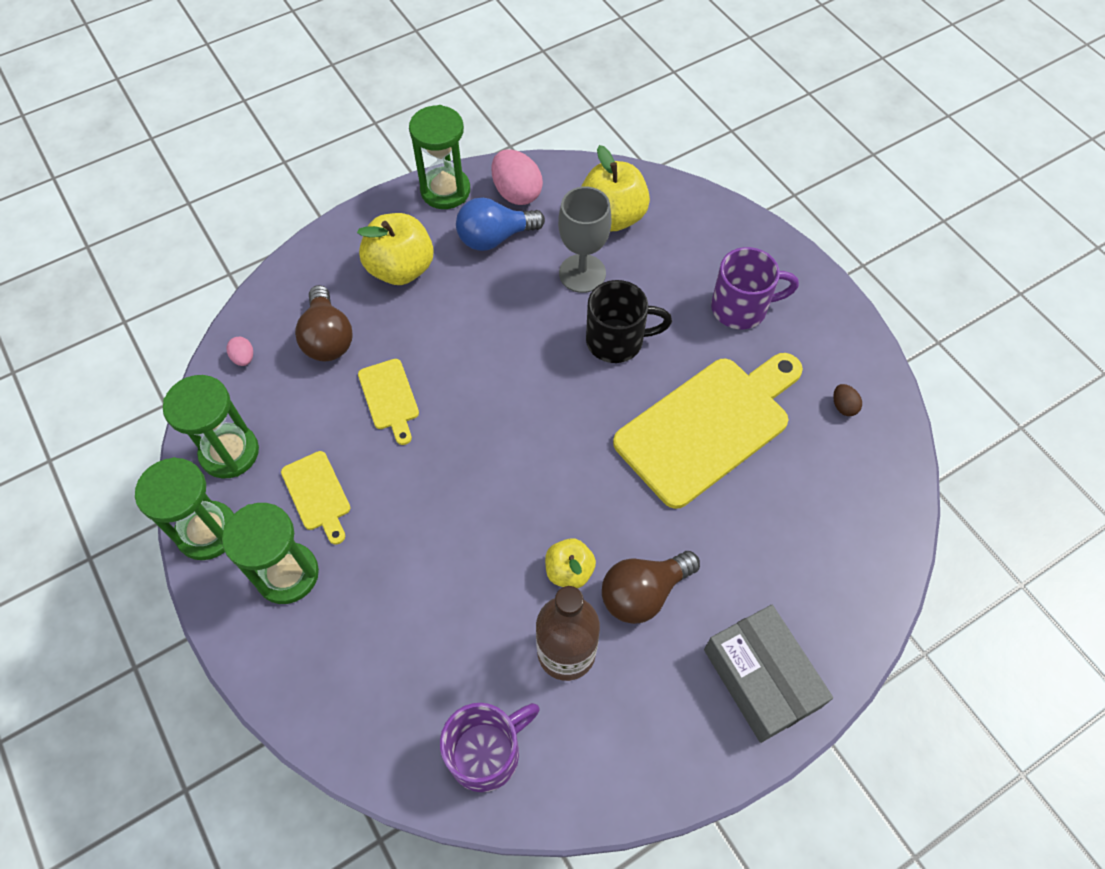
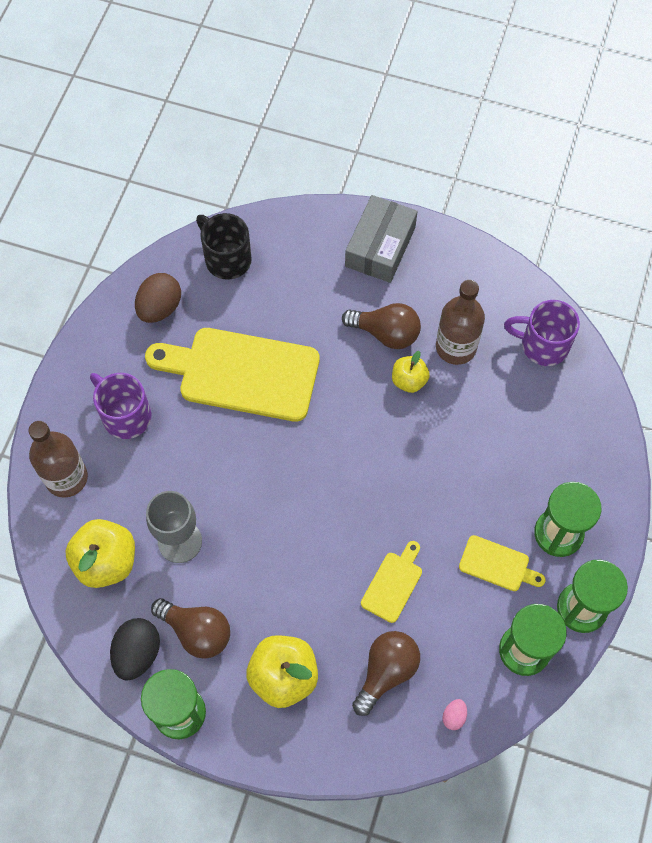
camera: 130 degrees left, 5 degrees up
(317, 494) = (497, 565): yellow cutting board -> yellow cutting board turned 90 degrees clockwise
(495, 238) = (197, 632): blue light bulb -> brown light bulb
(517, 193) = (137, 653): pink egg -> black egg
(617, 341) = (220, 474): black mug -> black mug (227, 259)
(715, 233) = (66, 478): none -> brown bottle
(843, 406) = (160, 308): brown egg -> brown egg, size x2.03

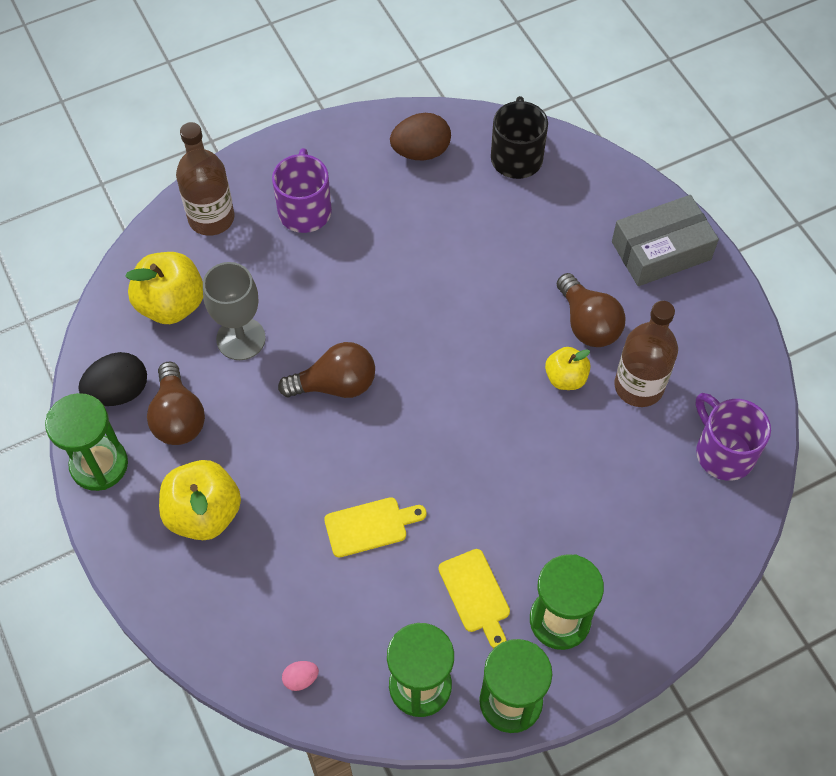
camera: 45 degrees right, 5 degrees down
(242, 373) = (431, 254): yellow cutting board -> none
(386, 672) = (286, 589): brown light bulb -> brown light bulb (335, 385)

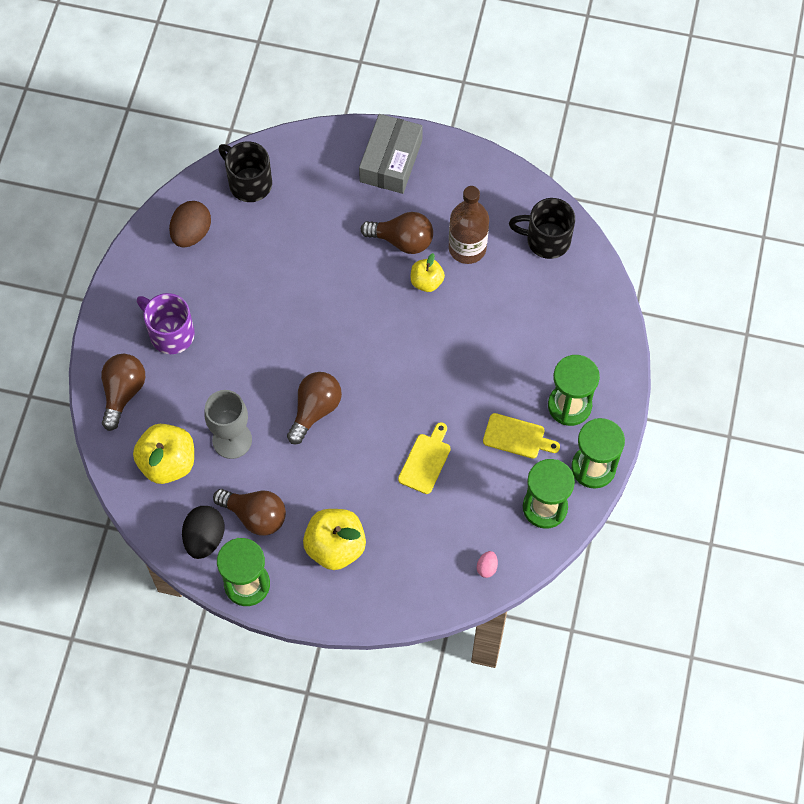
camera: 50 degrees left, 5 degrees up
(211, 218) = (123, 393): brown bottle -> brown light bulb
(723, 452) = (546, 240): purple mug -> black mug

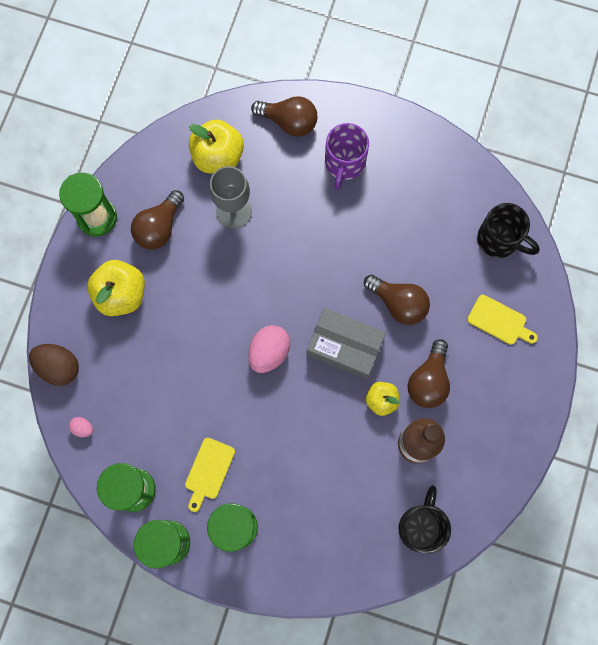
camera: 95 degrees right, 10 degrees up
(170, 333) = (344, 163): purple mug -> purple mug turned 150 degrees clockwise
(191, 233) = (447, 185): brown egg -> brown egg (59, 367)
(204, 538) = (144, 184): black egg -> none
(249, 183) = (499, 240): black mug -> black mug turned 75 degrees clockwise
(315, 410) = (256, 285): brown light bulb -> brown light bulb (398, 303)
(387, 390) = (269, 352): none -> pink egg
(391, 161) = (519, 377): grey box -> grey box (345, 346)
(426, 461) = (194, 382): yellow cutting board -> yellow cutting board (499, 321)

